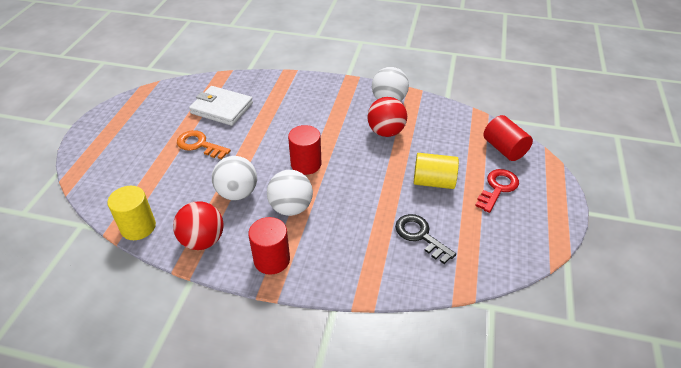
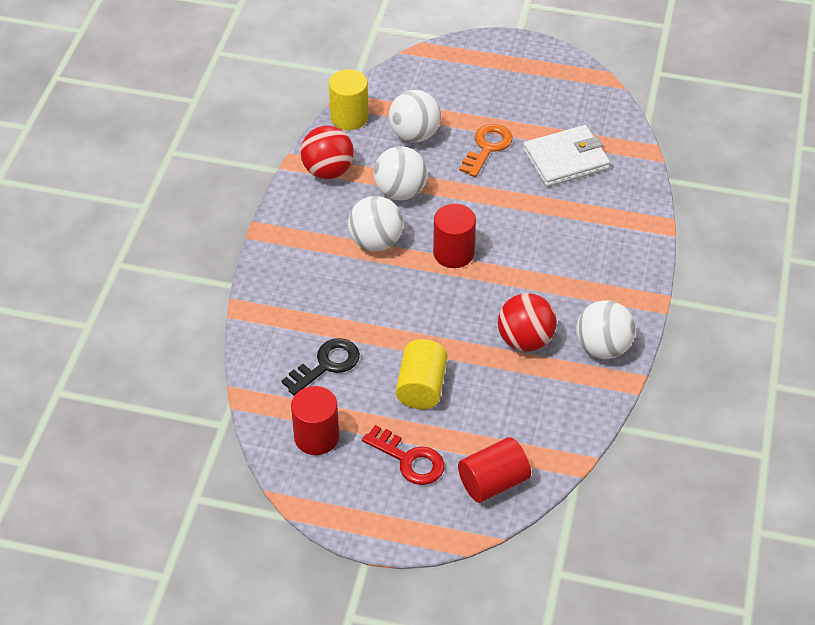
camera: 90 degrees right, 5 degrees up
(173, 185) = (414, 135): none -> white ball
(222, 108) = (565, 160): white wallet -> white wallet turned 45 degrees clockwise
(272, 259) = (298, 229): red cylinder -> red cylinder (316, 437)

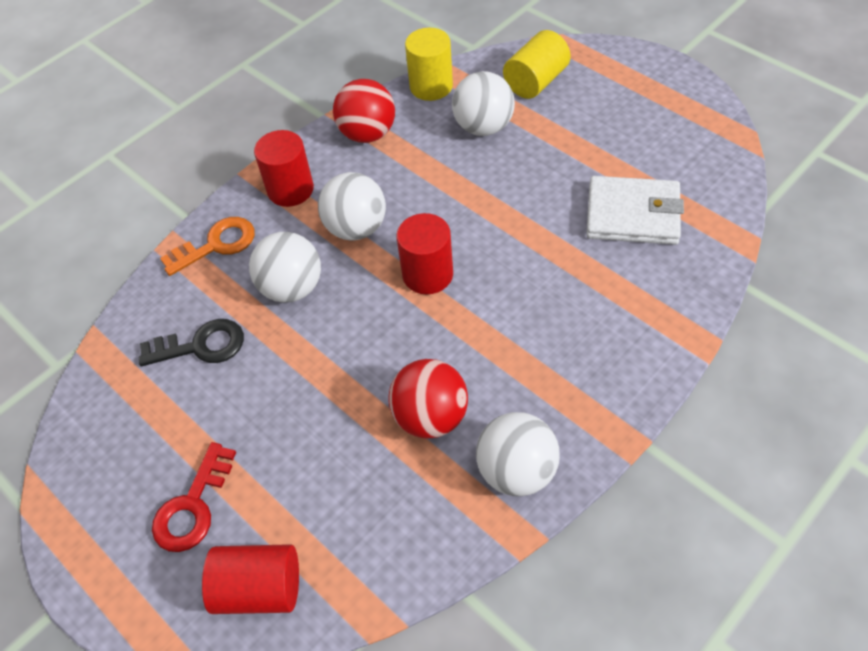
camera: 35 degrees right, 5 degrees up
(316, 437) = (124, 426): red cylinder -> red cylinder (290, 189)
(400, 192) = (423, 183): white ball -> white ball (292, 288)
(409, 460) = (193, 506): red key -> red key turned 45 degrees clockwise
(421, 387) = (274, 420): yellow cylinder -> yellow cylinder (536, 81)
(487, 147) = (552, 168): orange key -> orange key (216, 245)

